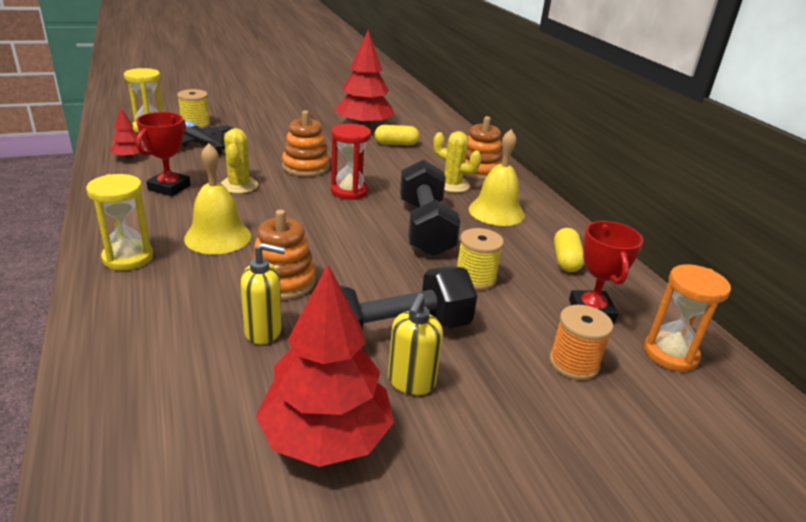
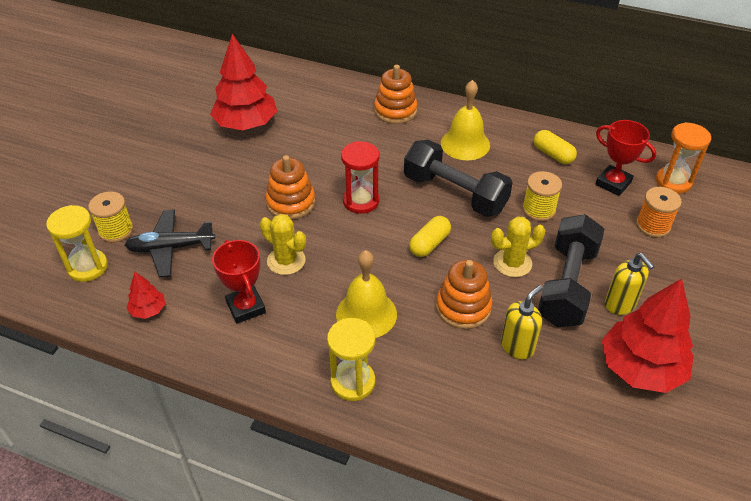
camera: 45 degrees left, 15 degrees up
(396, 144) = (301, 126): yellow capsule -> yellow capsule (429, 244)
(452, 185) = (405, 140): yellow cactus -> yellow cactus (512, 263)

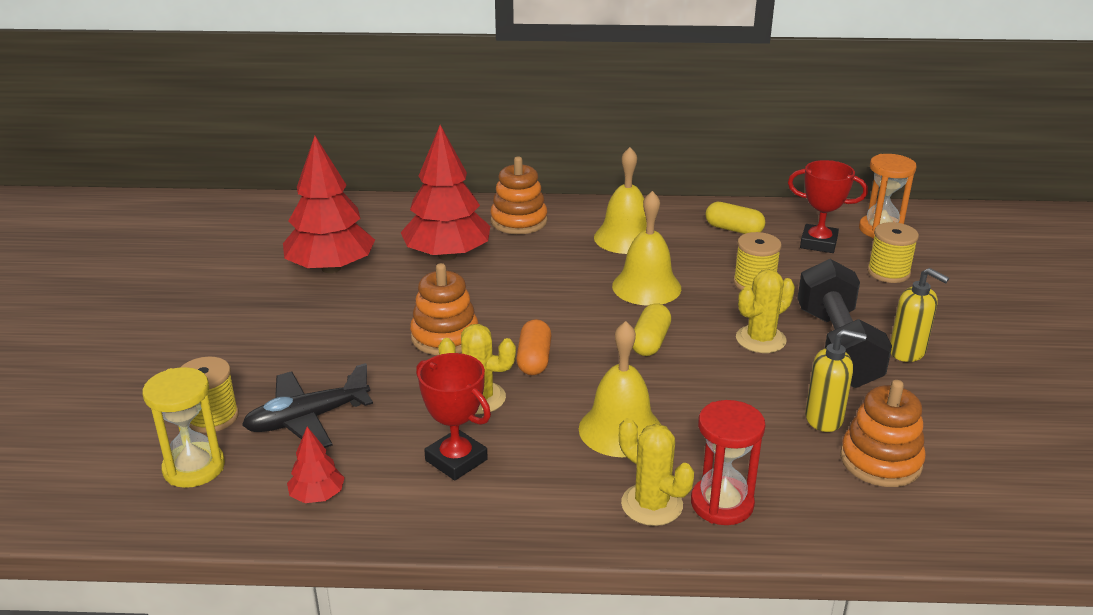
camera: 20 degrees left, 15 degrees down
(340, 238) = (534, 359): none -> orange capsule
(353, 382) = (652, 505): yellow hourglass -> yellow cactus
(361, 201) = (535, 317): red hourglass -> red hourglass (722, 504)
(455, 193) = (646, 287): black dumbbell -> yellow bell
(463, 307) = (734, 395): orange stacking toy -> orange stacking toy (880, 461)
(517, 347) = (824, 419): yellow soap dispenser -> yellow soap dispenser turned 75 degrees clockwise
(641, 368) = (973, 406): red tree -> red tree (447, 255)
(653, 225) = (888, 272): orange spool -> yellow spool

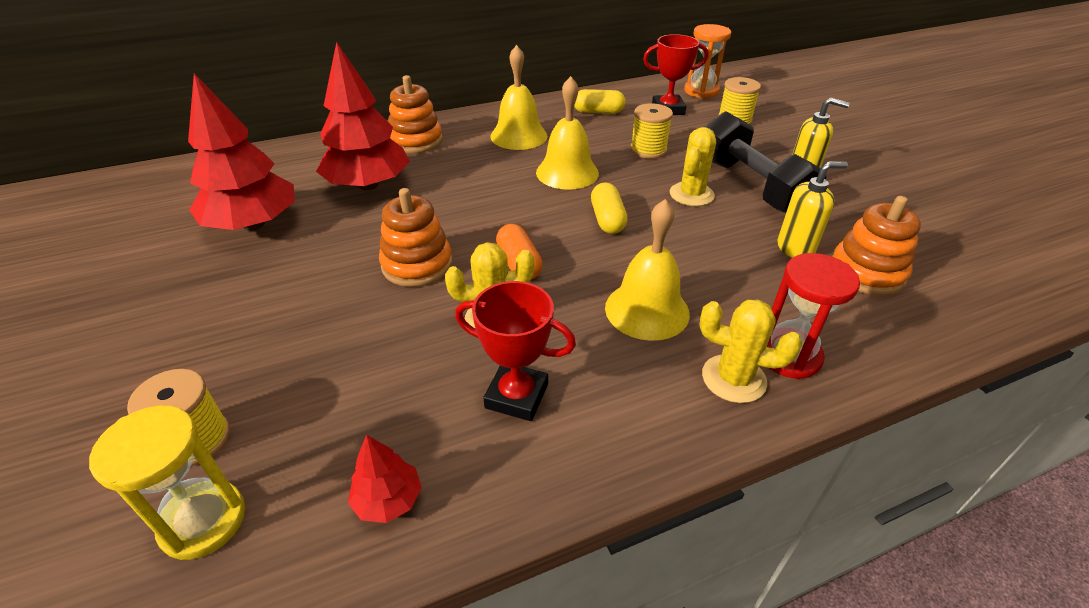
camera: 25 degrees left, 10 degrees up
(307, 419) = (320, 403): black plane -> none

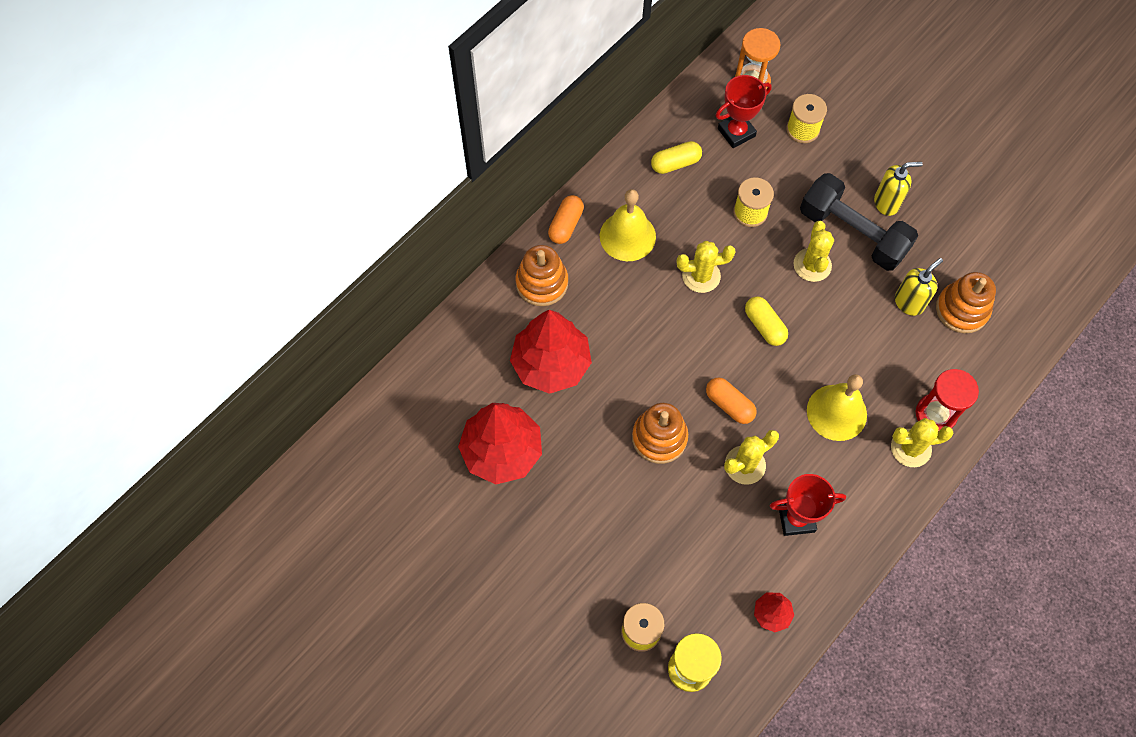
camera: 25 degrees left, 25 degrees up
(471, 119) = (566, 225): none -> orange capsule
(567, 172) = (701, 276): yellow bell -> yellow cactus

